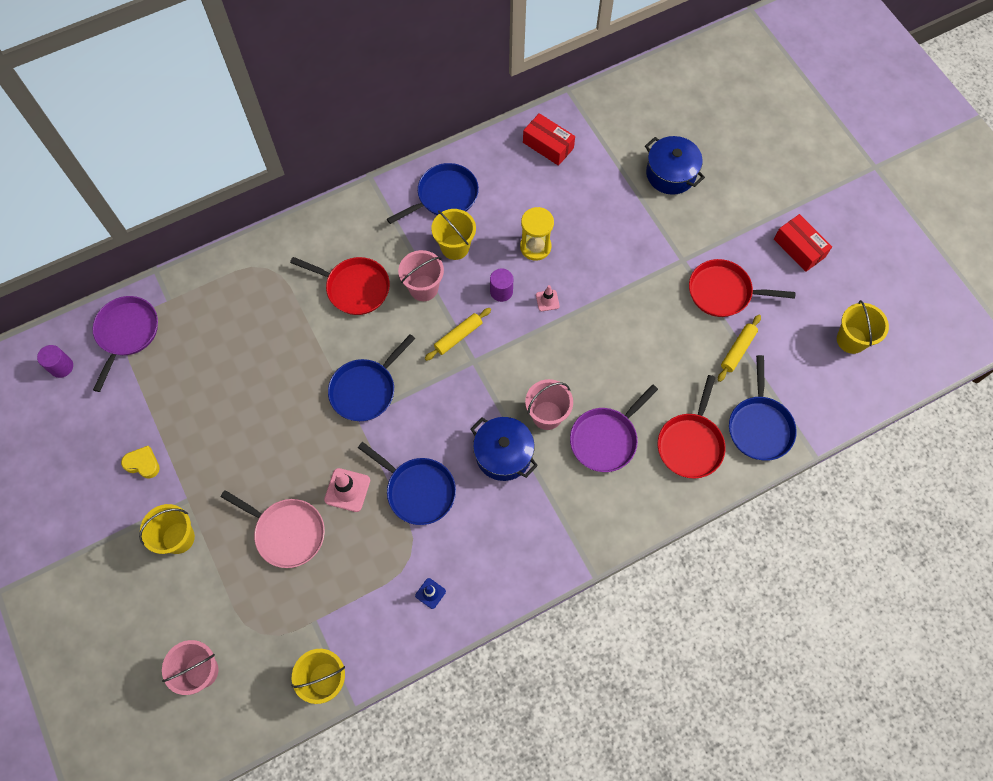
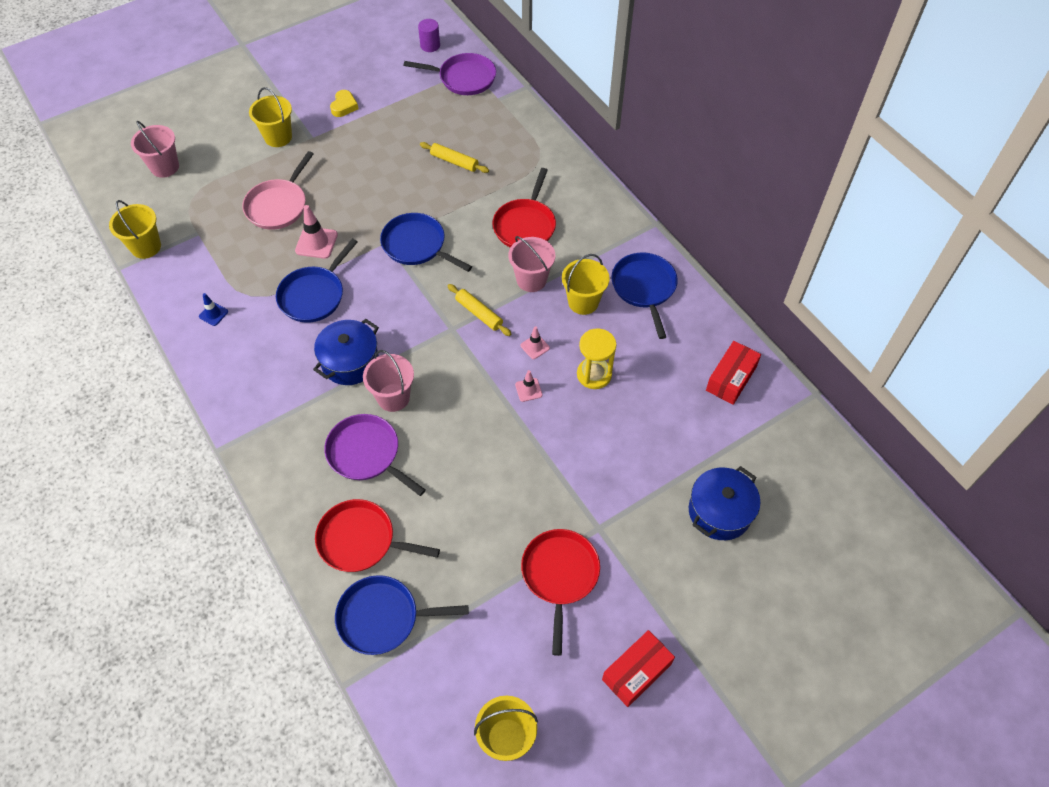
camera: 85 degrees right, 10 degrees down
(444, 196) = (644, 288): blue pan -> blue pan turned 150 degrees counterclockwise
(501, 291) = (535, 347): purple cylinder -> pink traffic cone
(737, 350) = (482, 592): yellow rolling pin -> yellow rolling pin (454, 161)

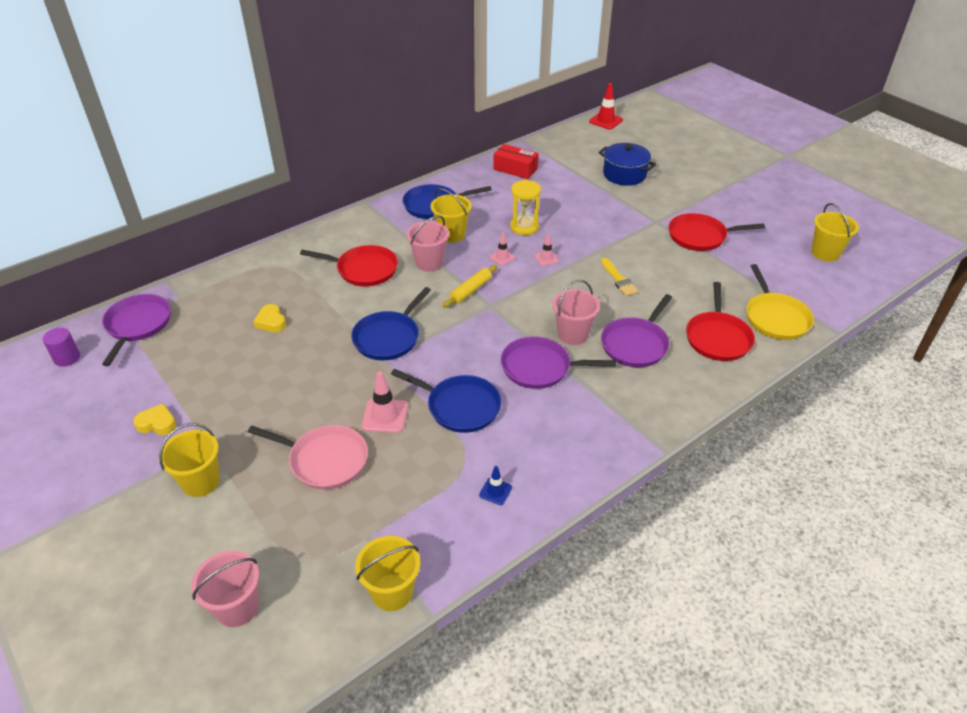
camera: 95 degrees left, 15 degrees down
(350, 362) = (539, 368): blue pot -> purple pan
(382, 618) = (775, 318): blue pan -> yellow pan
(454, 161) = (271, 322): yellow rolling pin -> yellow heart
(480, 458) = (619, 279): none -> yellow brush
(636, 672) = (751, 204): red box -> none
(884, 516) = (605, 121): none -> red traffic cone

